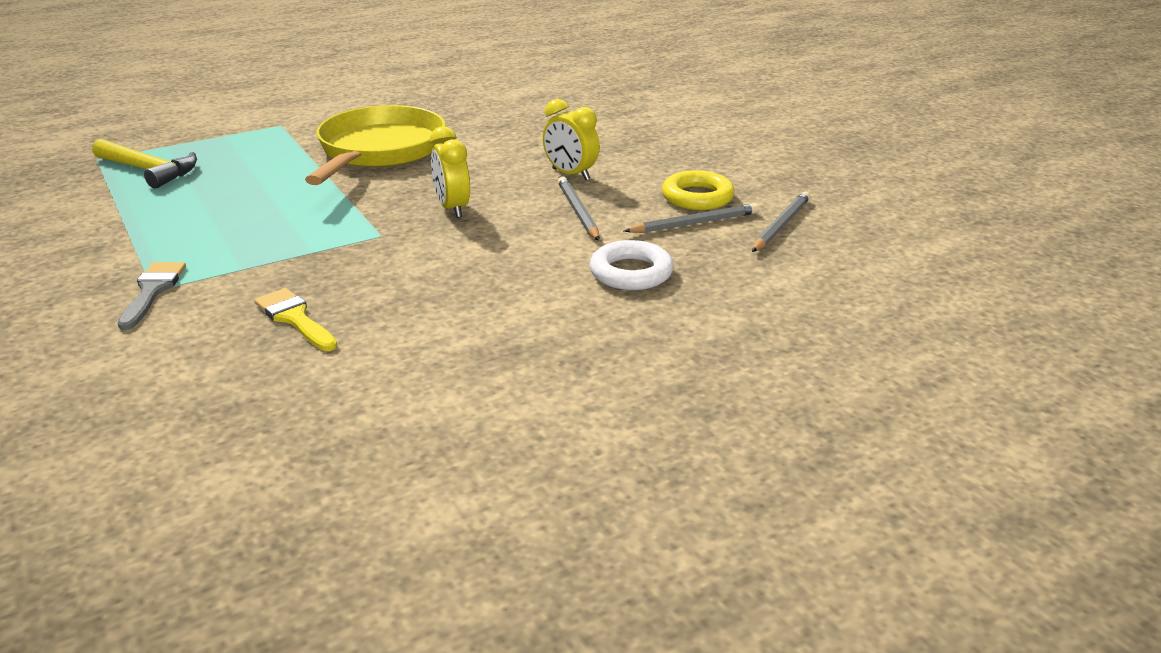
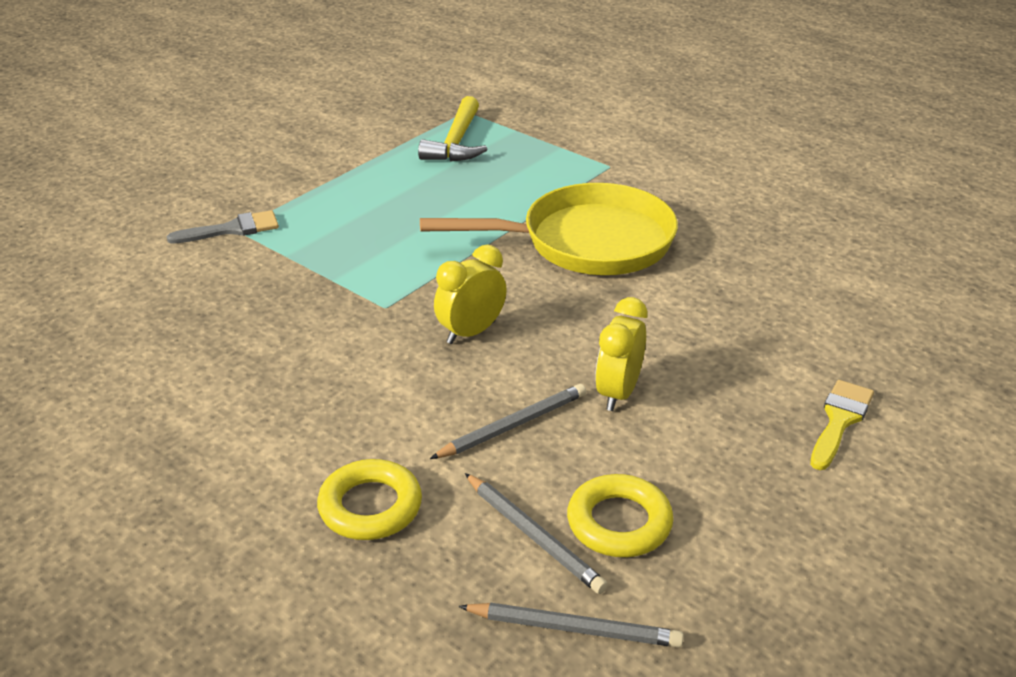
camera: 70 degrees right, 5 degrees up
(294, 318) = (205, 313): yellow brush -> yellow brush (839, 420)
(631, 273) = (370, 507): white ring -> yellow ring

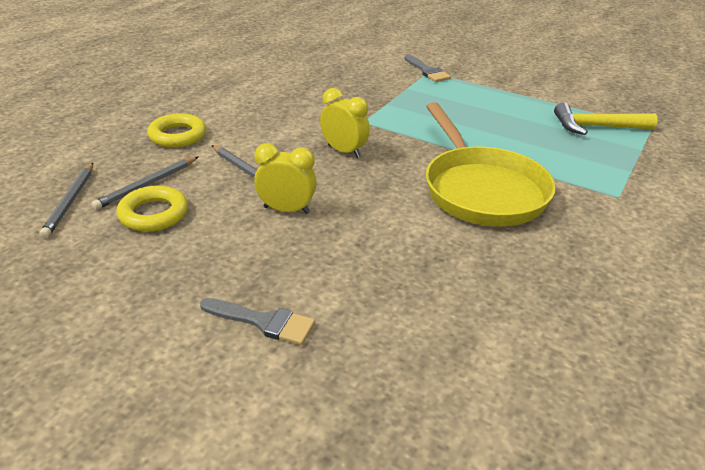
camera: 80 degrees right, 0 degrees up
(839, 420) = (264, 322): yellow brush -> grey brush

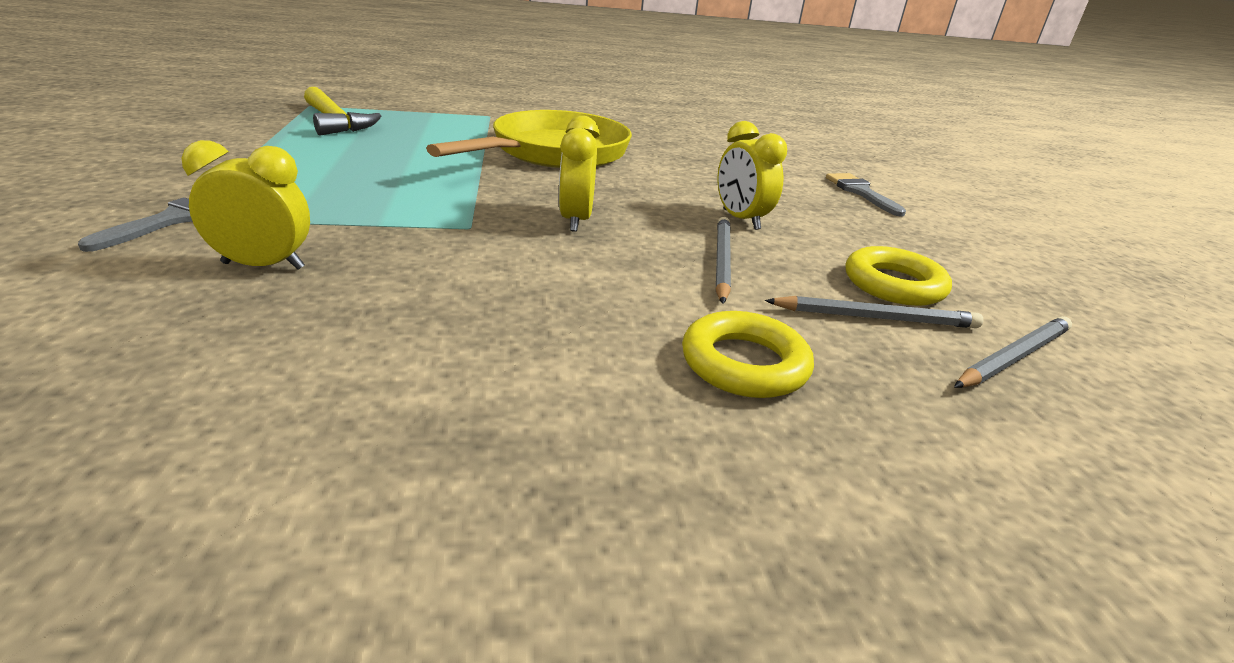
camera: 130 degrees left, 5 degrees down
(363, 78) = (263, 266): none -> yellow clock

